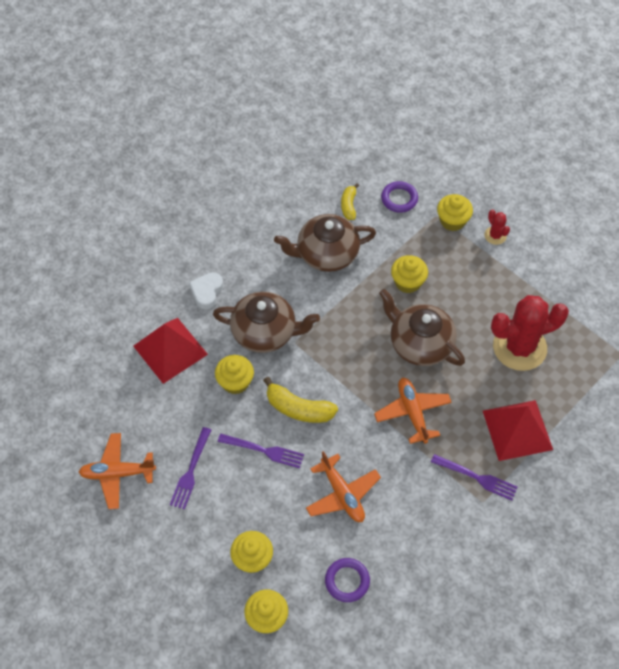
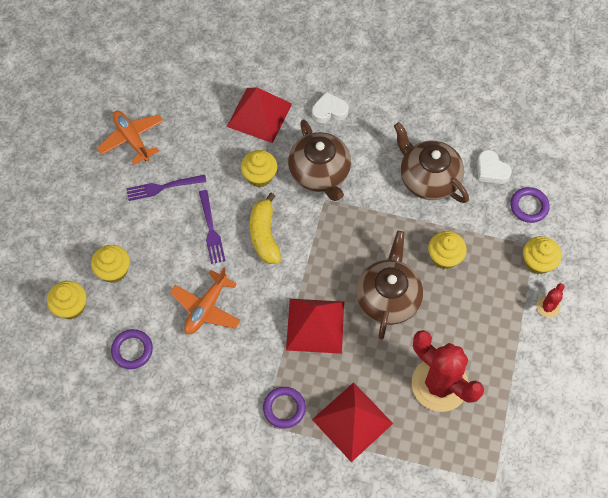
camera: 60 degrees right, 5 degrees up
(349, 206) = (491, 170): yellow banana -> white heart
(412, 413) = (315, 325): orange plane -> red pyramid
(476, 477) = (284, 408): purple fork -> purple ring

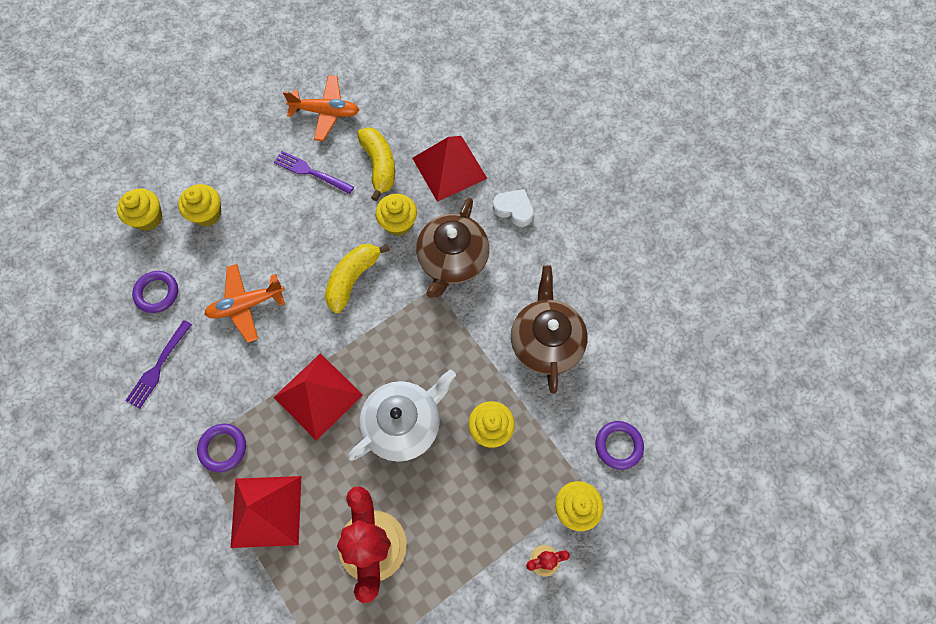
camera: 40 degrees right, 5 degrees up
(132, 139) = (325, 112): orange plane -> orange plane turned 90 degrees clockwise
(208, 148) = (379, 165): none -> yellow banana
(211, 229) = (314, 239): purple fork -> purple fork (158, 366)
(388, 298) = (403, 424): brown teapot -> white teapot
(491, 170) = (614, 380): white heart -> none

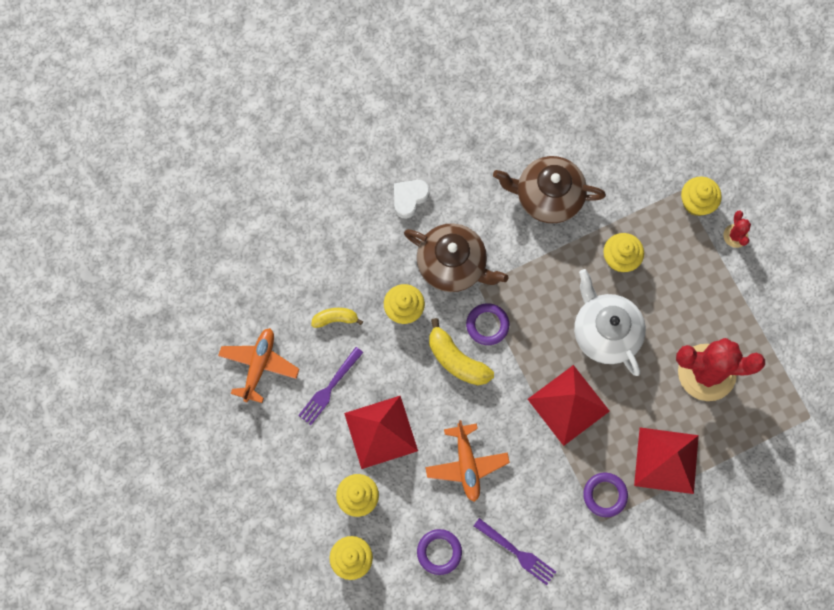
camera: 80 degrees left, 5 degrees up
(379, 165) = (335, 319): yellow banana -> yellow banana, size x0.61
(449, 168) = (351, 251): red pyramid -> red pyramid (381, 431)
(618, 445) = (650, 157): purple ring -> purple ring (487, 325)

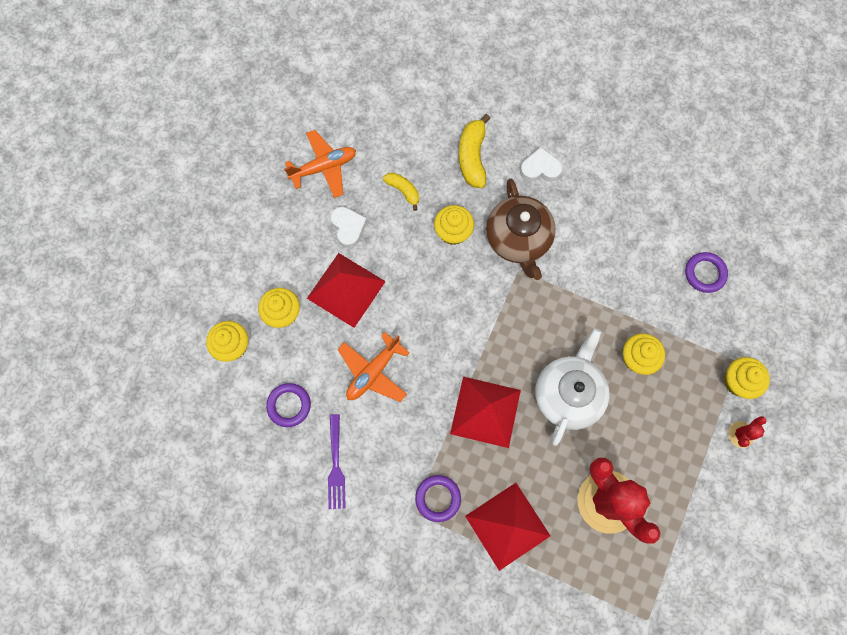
camera: 50 degrees right, 0 degrees up
(329, 388) = (348, 228): purple fork -> white heart
(457, 360) = (447, 300): yellow banana -> yellow banana (472, 157)
(487, 325) = (494, 301): purple ring -> purple ring (704, 273)
(547, 196) = (635, 265): brown teapot -> none

